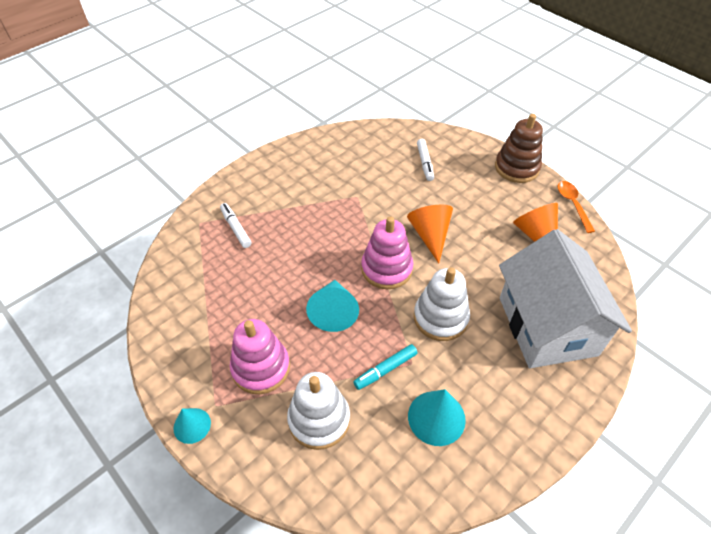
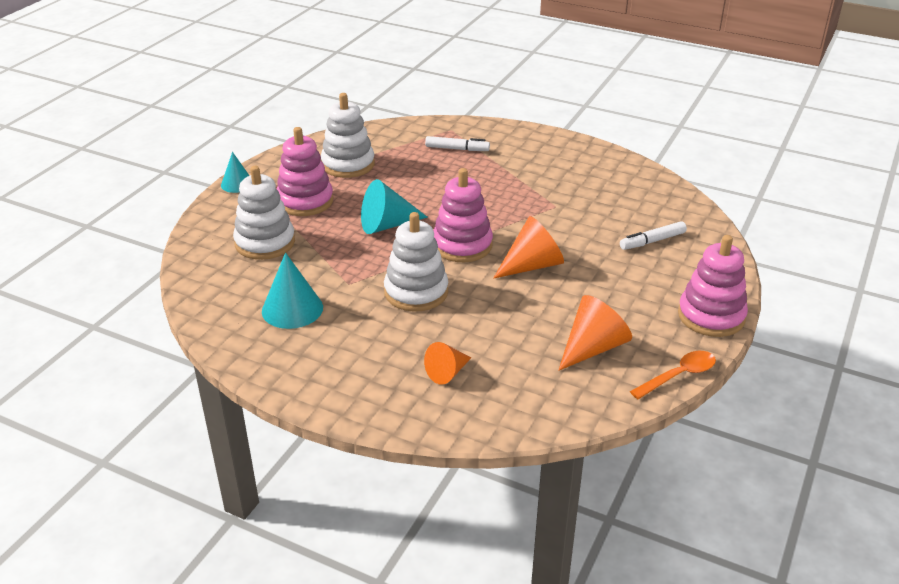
camera: 70 degrees right, 15 degrees down
(213, 316) = (348, 164): none -> white stacking toy
(236, 228) = (457, 149): white marker -> white marker turned 60 degrees clockwise
(385, 370) = (333, 268): turquoise marker -> none
(516, 168) = (711, 316): brown stacking toy -> pink stacking toy
(547, 326) = (447, 372): white house -> orange cone

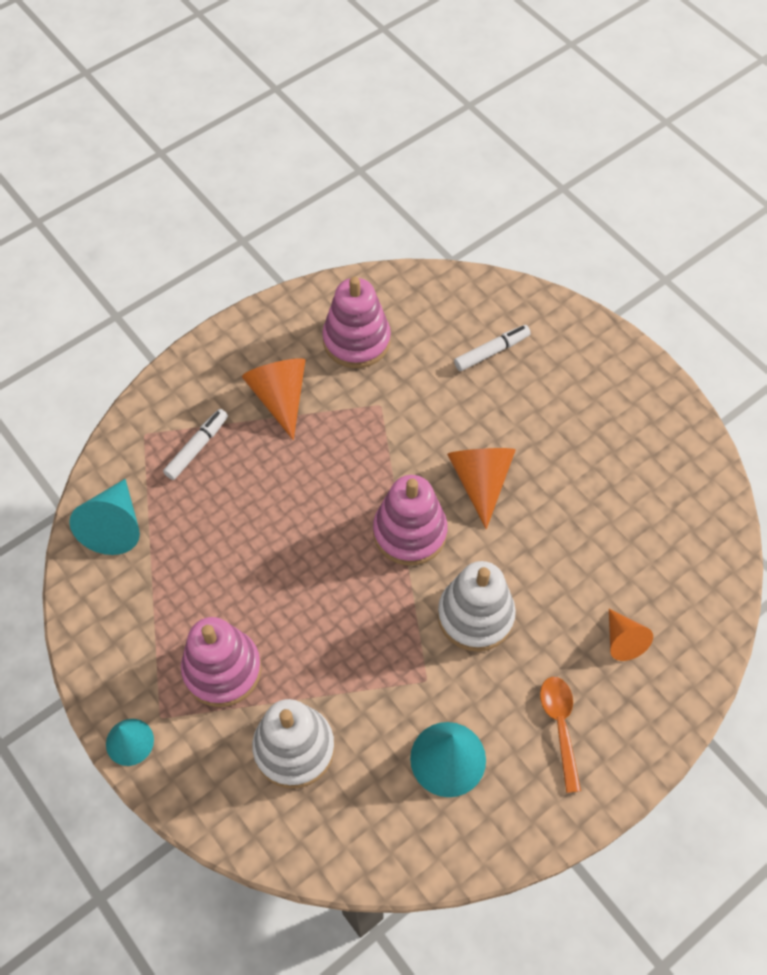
camera: 65 degrees left, 25 degrees up
(348, 164) = (160, 586): white stacking toy -> none
(387, 225) = (327, 594): turquoise cone -> turquoise cone (114, 526)
(592, 348) = (638, 493): orange cone -> orange cone (280, 398)
(652, 241) = (491, 351): white marker -> white marker turned 120 degrees counterclockwise
(678, 376) = (705, 445): orange spoon -> orange spoon (560, 727)
(711, 316) = (633, 371): pink stacking toy -> pink stacking toy (356, 340)

